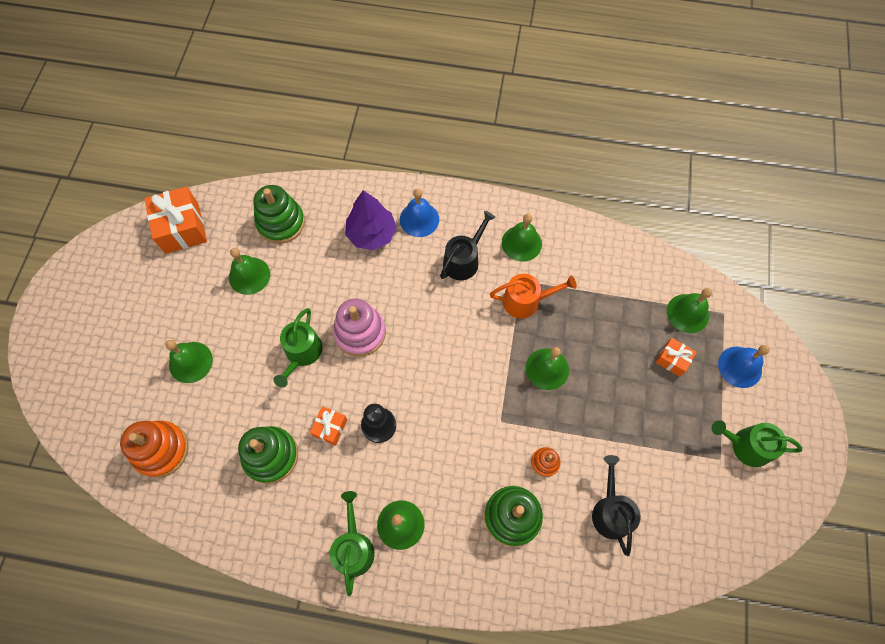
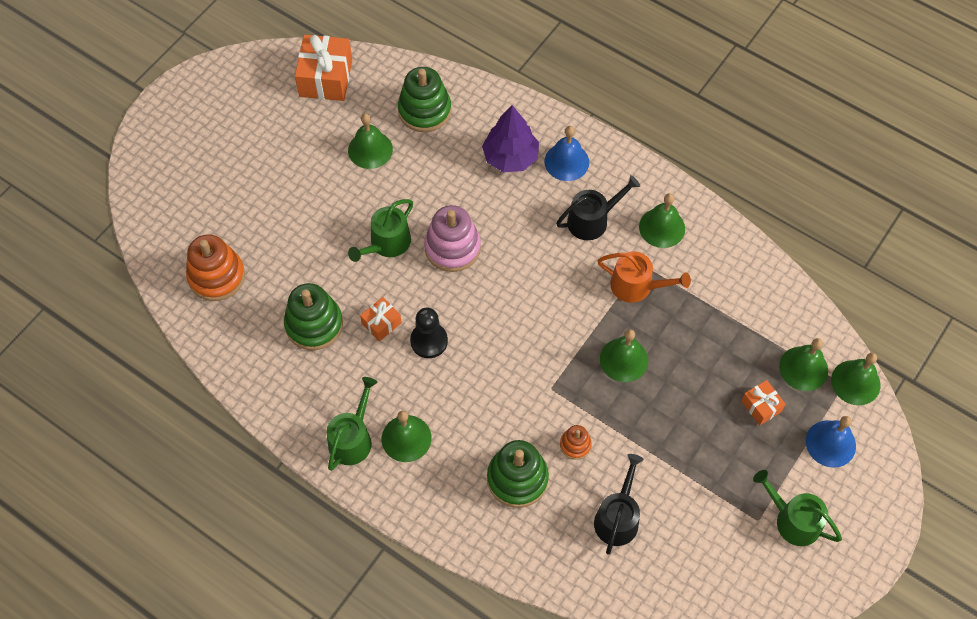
camera: 25 degrees right, 5 degrees down
(190, 362) = (278, 208): green bell -> green bell (855, 382)

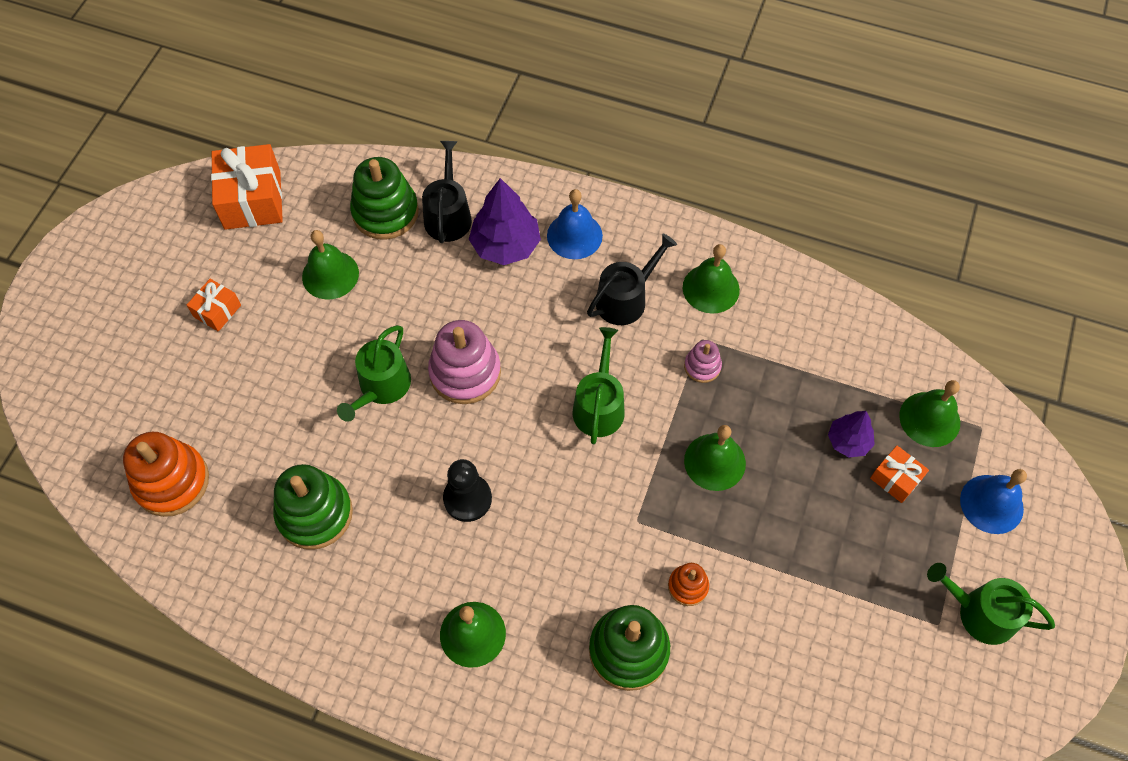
camera: 15 degrees left, 0 degrees up
(352, 439) = (403, 653): green watering can -> green watering can (599, 406)
(381, 323) = (401, 491): orange gift -> orange gift (217, 311)
(617, 518) = (768, 668): black watering can -> black watering can (448, 215)
(636, 286) = (702, 366): orange watering can -> pink stacking toy
(733, 369) = (848, 441): none -> purple tree
(855, 382) = (995, 421): green bell -> none

